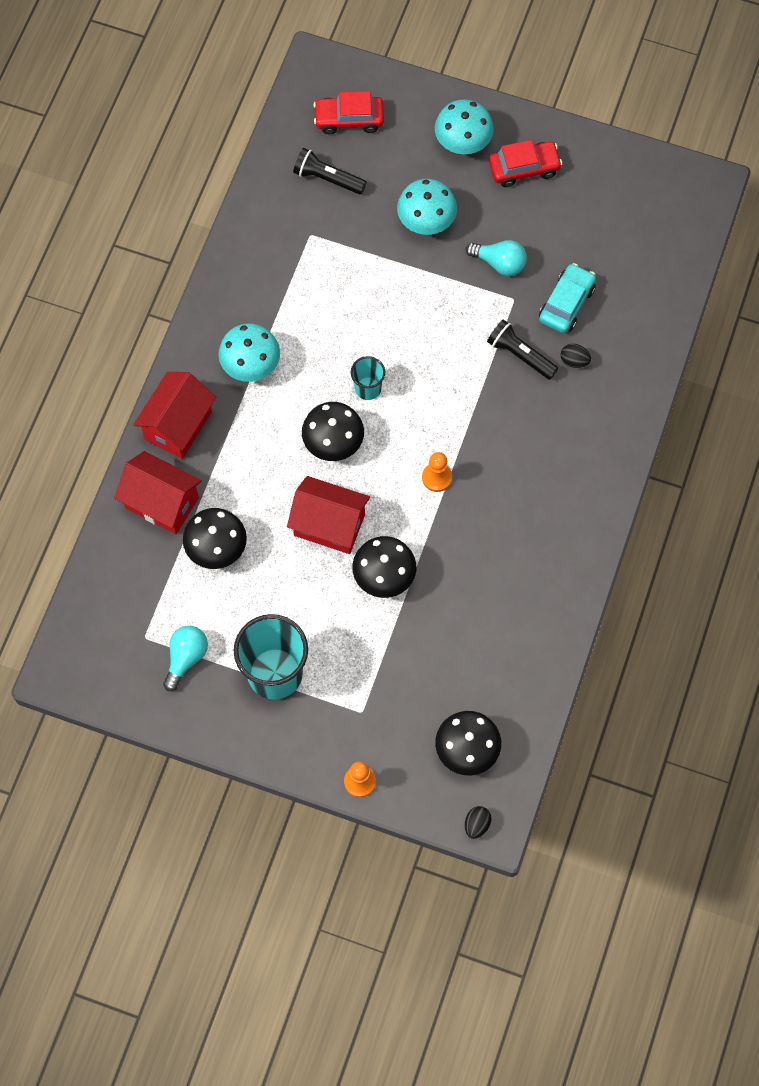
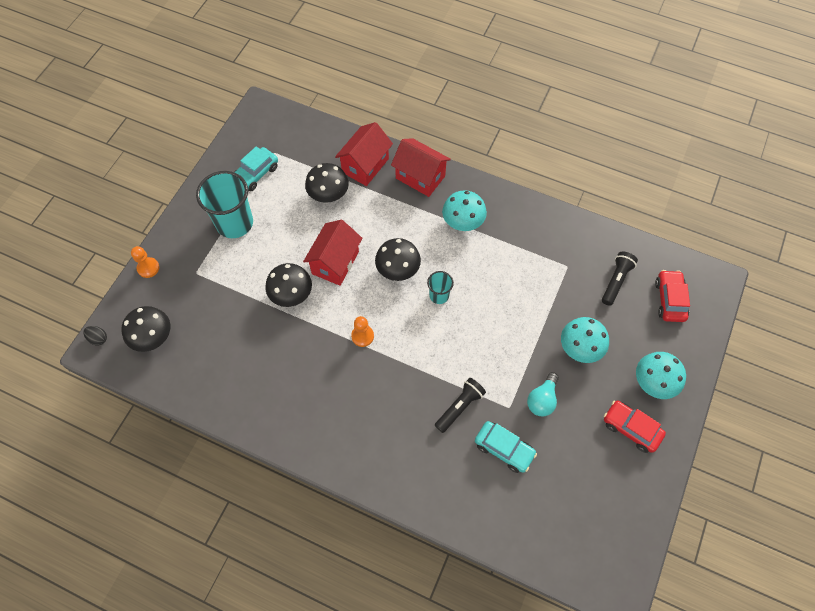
camera: 95 degrees right, 5 degrees down
(186, 658) = (255, 174): turquoise light bulb -> turquoise car
(524, 168) = (631, 428): red car -> red car turned 135 degrees clockwise
(574, 361) = (452, 449): black egg -> none

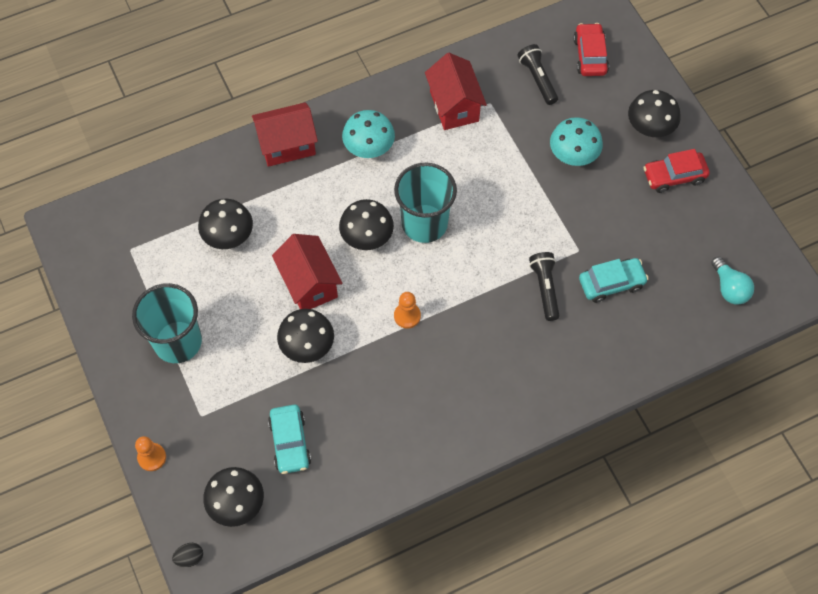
camera: 50 degrees left, 0 degrees up
(255, 174) = (139, 283): turquoise car -> turquoise car (290, 442)
(365, 165) = (227, 181): red house -> red house (454, 106)
(439, 295) = (424, 223): turquoise cup -> turquoise cup, size x1.99
(542, 400) = (593, 220): turquoise light bulb -> turquoise light bulb (729, 288)
(653, 382) = (650, 127): turquoise mushroom -> black mushroom
(669, 300) = (590, 55): red car -> red car turned 45 degrees clockwise

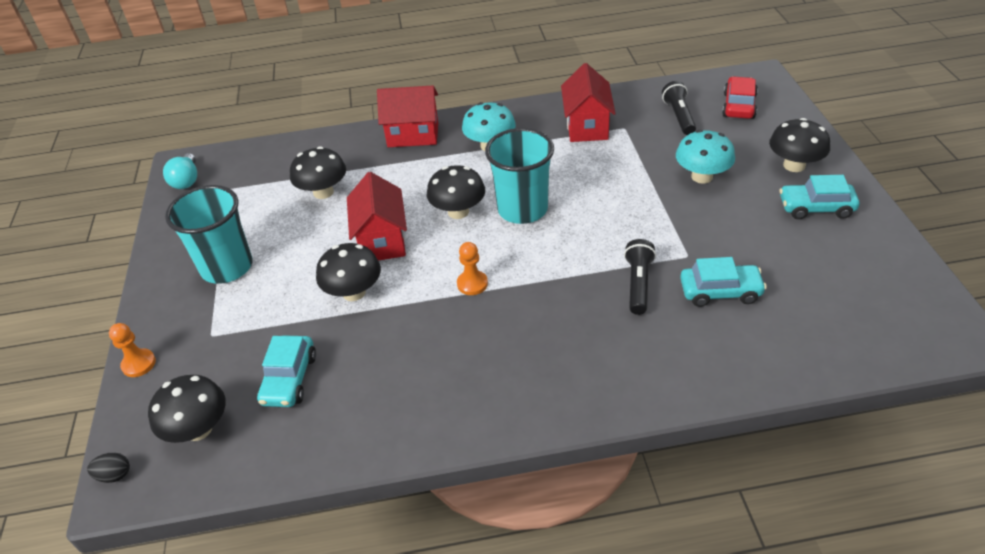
camera: 20 degrees right, 20 degrees down
(674, 176) = (816, 208): red car -> turquoise car
(729, 288) = (873, 320): turquoise light bulb -> turquoise light bulb (187, 180)

